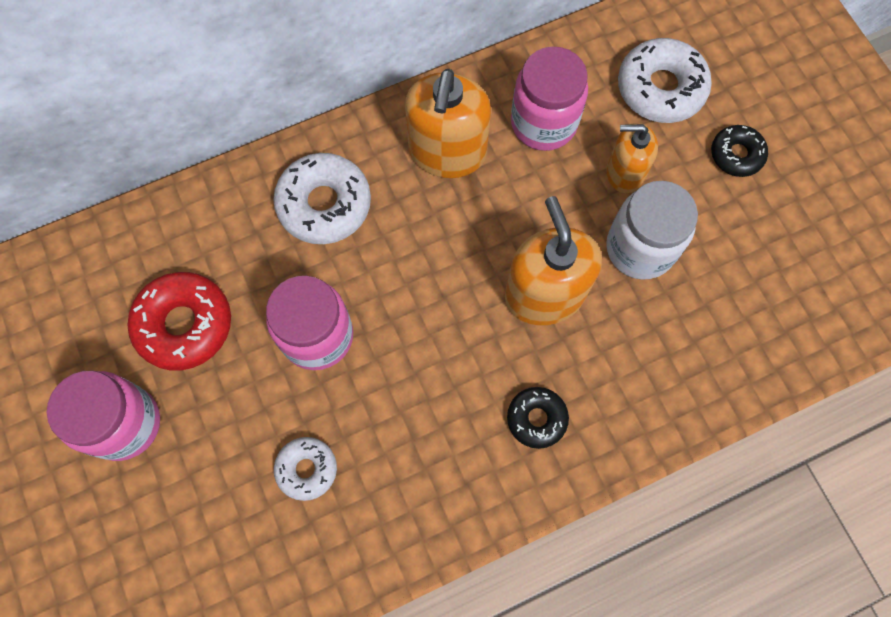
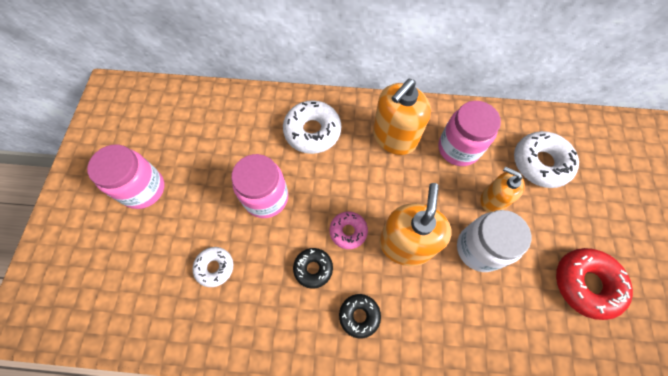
camera: 30 degrees right, 5 degrees down
(184, 324) = (204, 155): red donut -> red donut (585, 284)
(459, 319) = (348, 231): none -> pink donut
(736, 155) = (571, 225): black donut -> black donut (313, 268)

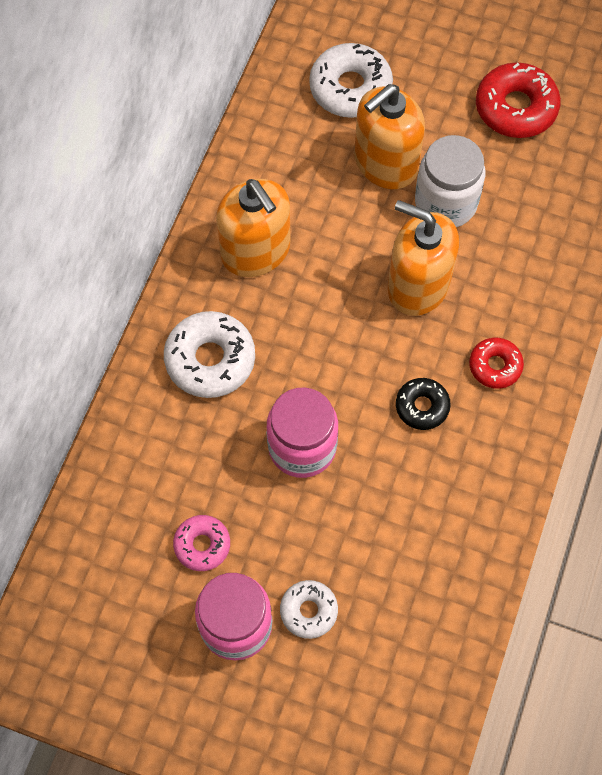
camera: 75 degrees left, 0 degrees up
(215, 267) = (388, 534): white donut -> white donut (308, 611)
(348, 231) = (382, 350): pink donut -> pink donut (202, 545)
(359, 316) = (495, 366): black donut -> red donut
(458, 148) = (299, 176): pink jar -> none
(492, 199) = (385, 163): orange soap dispenser -> orange soap dispenser, size x1.62

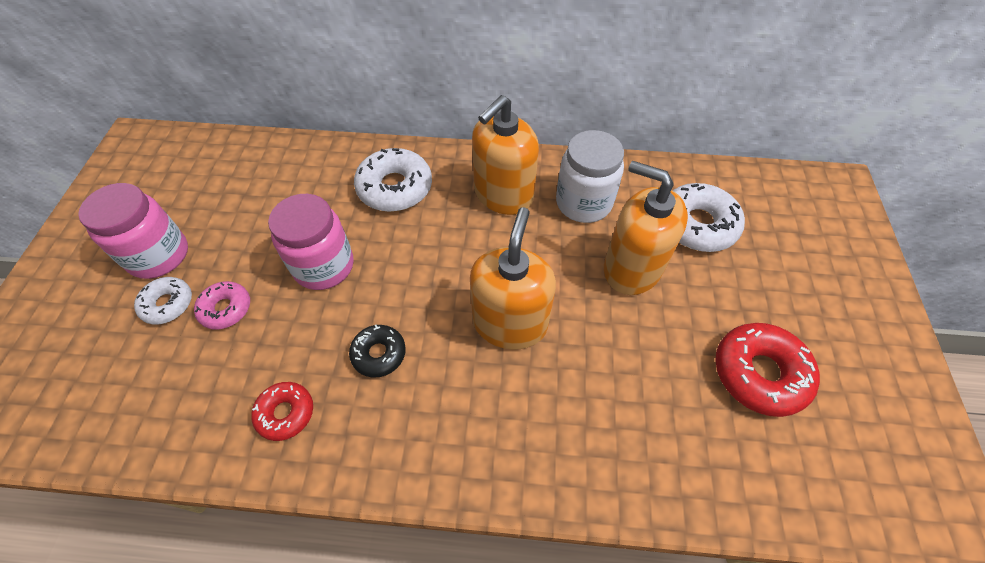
camera: 75 degrees right, 10 degrees down
(202, 545) = (230, 218): pink donut -> pink donut (226, 309)
(445, 203) = (611, 329): white jar -> white jar (583, 203)
(495, 366) = (438, 415): red donut -> red donut (285, 413)

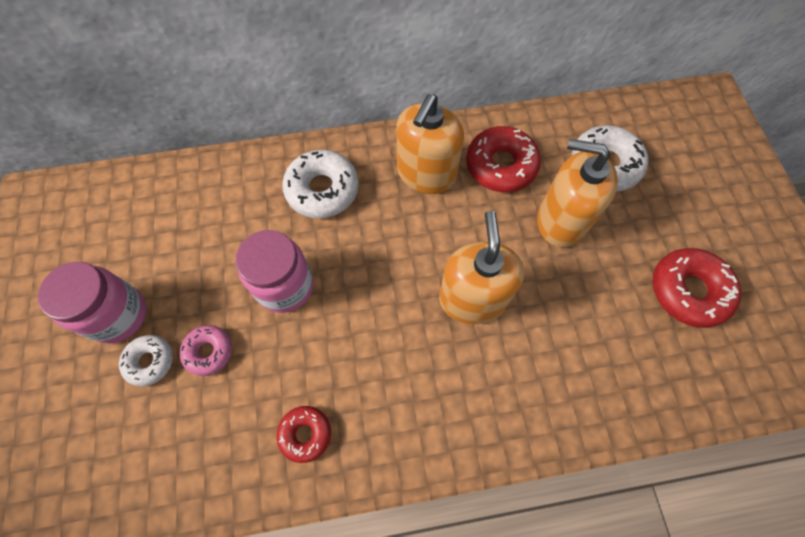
camera: 15 degrees left, 10 degrees up
(379, 354) = (368, 357): black donut -> none
(583, 203) = (501, 165): white jar -> red donut

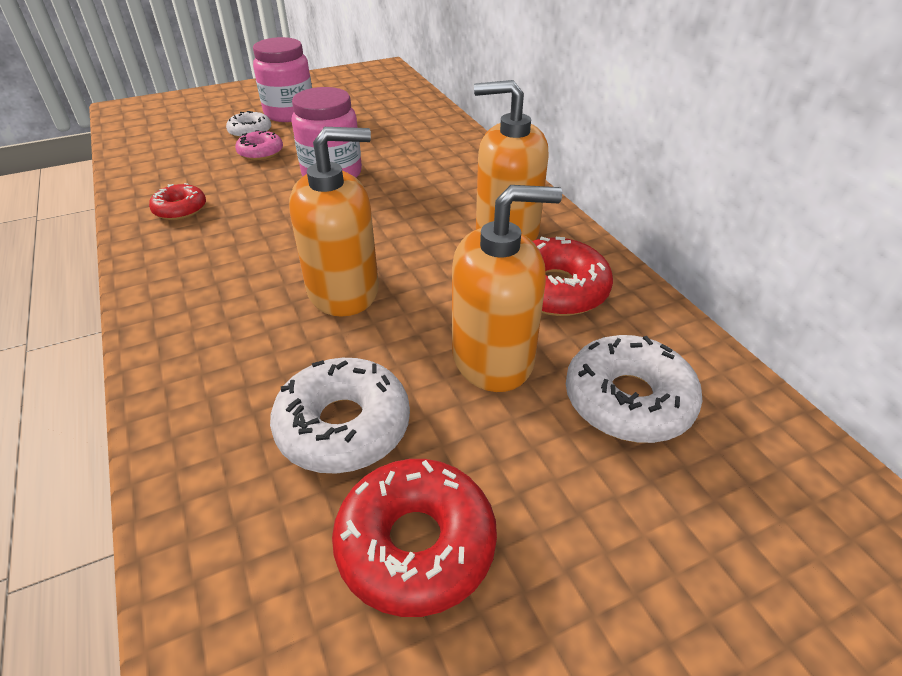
camera: 75 degrees right, 25 degrees down
(322, 190) = (449, 174): white donut -> white donut (343, 426)
(561, 220) = (493, 358): orange soap dispenser -> orange soap dispenser turned 75 degrees clockwise

